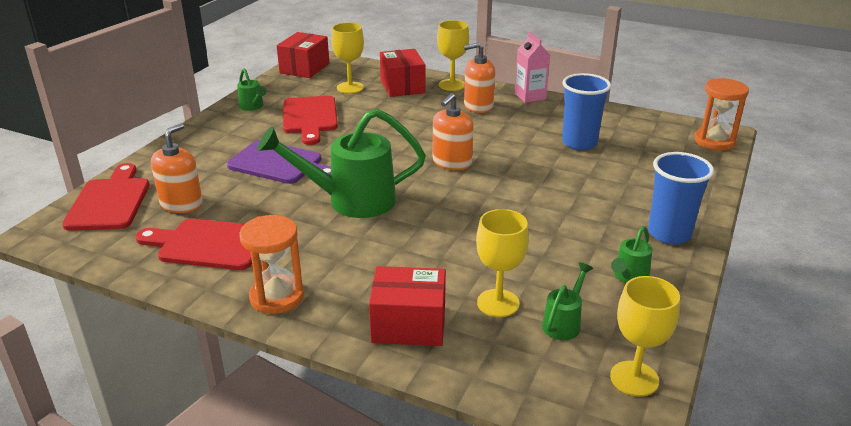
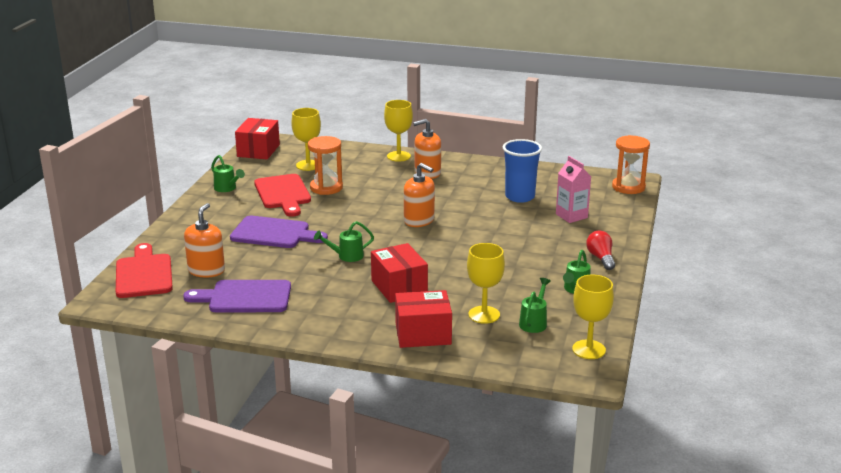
camera: 10 degrees left, 5 degrees down
(208, 244) = (245, 297): red cutting board -> purple cutting board
(277, 297) = (317, 326): orange hourglass -> orange hourglass (326, 188)
(351, 201) = (346, 256): green watering can -> green watering can, size x0.46
(402, 86) = (355, 161): red box -> red box (399, 287)
(452, 162) = (419, 220): orange soap dispenser -> orange soap dispenser turned 75 degrees counterclockwise
(530, 96) = (469, 161): pink carton -> pink carton (571, 216)
(669, 234) = (601, 258): blue cup -> red light bulb

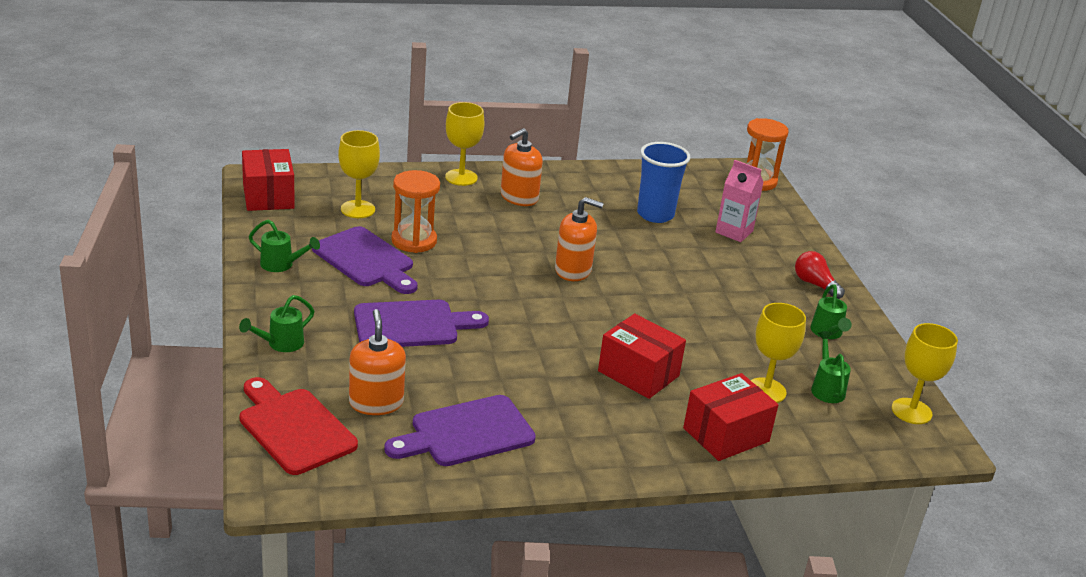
camera: 30 degrees left, 5 degrees up
(283, 194) = (366, 260): red cutting board -> purple cutting board
(346, 256) = (535, 341): green watering can -> green watering can (281, 344)

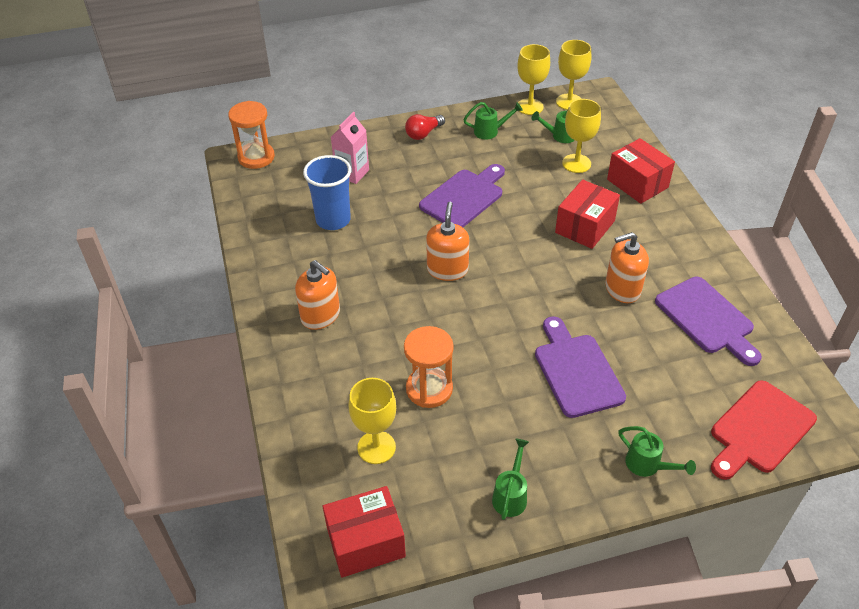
camera: 90 degrees left, 15 degrees up
(366, 260) = (478, 423): purple cutting board -> purple cutting board (464, 197)
(376, 403) = (698, 380): orange soap dispenser -> orange soap dispenser (622, 289)
(461, 177) = (286, 366): yellow goblet -> yellow goblet (530, 107)

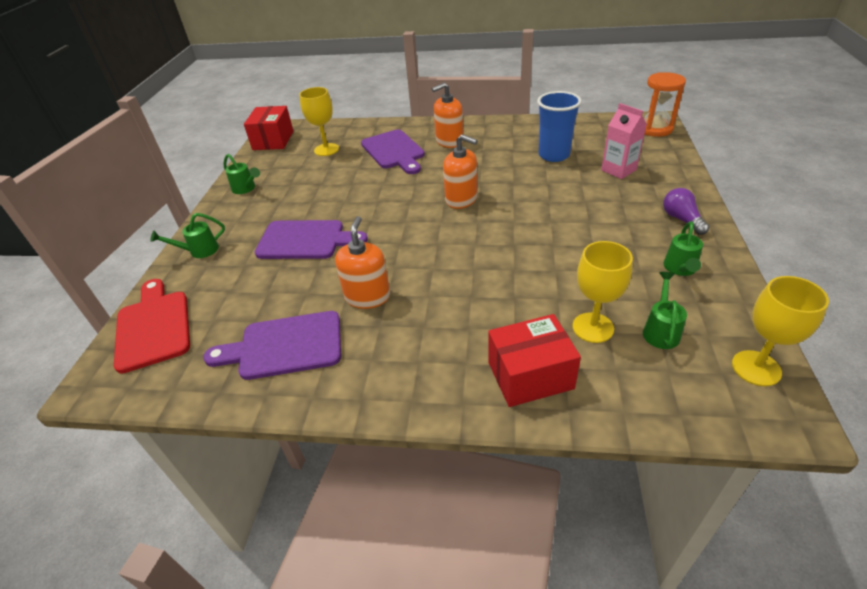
camera: 115 degrees right, 5 degrees down
(423, 134) = (681, 219): red light bulb -> purple light bulb
(429, 389) = (351, 173): orange hourglass -> none
(464, 197) = (557, 226): purple cutting board -> purple cutting board (394, 151)
(530, 107) = (741, 320): yellow goblet -> none
(585, 226) = (472, 298): red box -> none

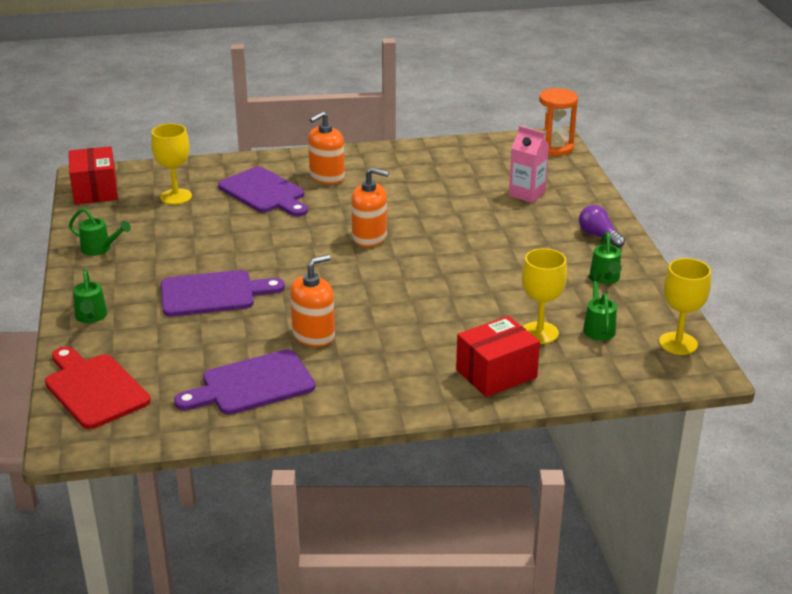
camera: 20 degrees left, 10 degrees down
(199, 251) = (91, 317): green watering can -> green watering can turned 60 degrees counterclockwise
(367, 296) = (313, 335): orange soap dispenser -> orange soap dispenser turned 60 degrees clockwise
(554, 155) = (453, 183): blue cup -> none

